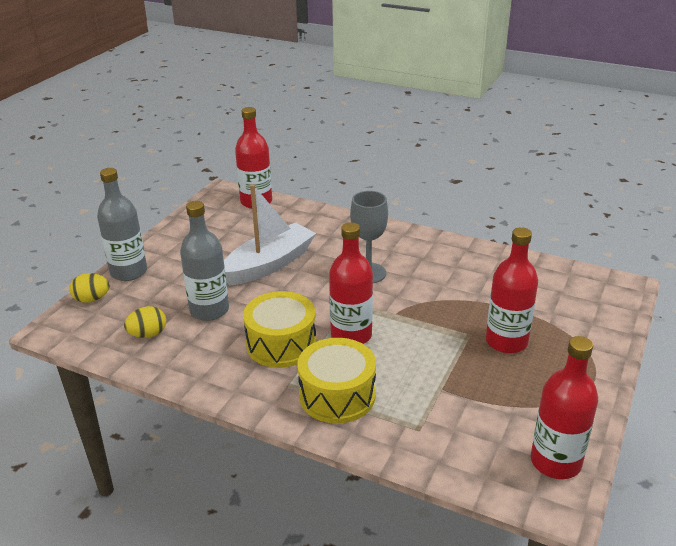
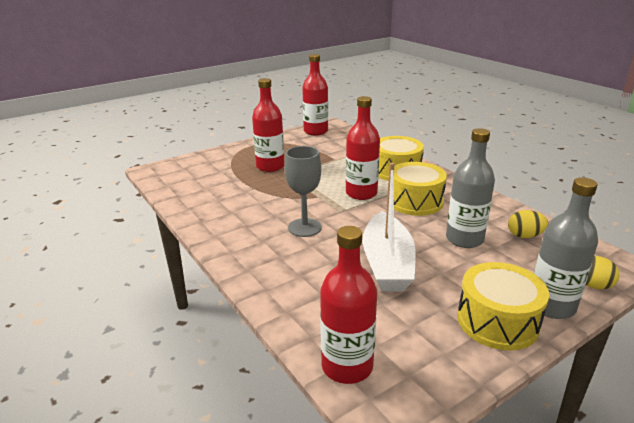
camera: 150 degrees left, 5 degrees down
(169, 250) = (497, 321): none -> yellow drum
(269, 264) = (387, 264): white boat -> white boat turned 75 degrees counterclockwise

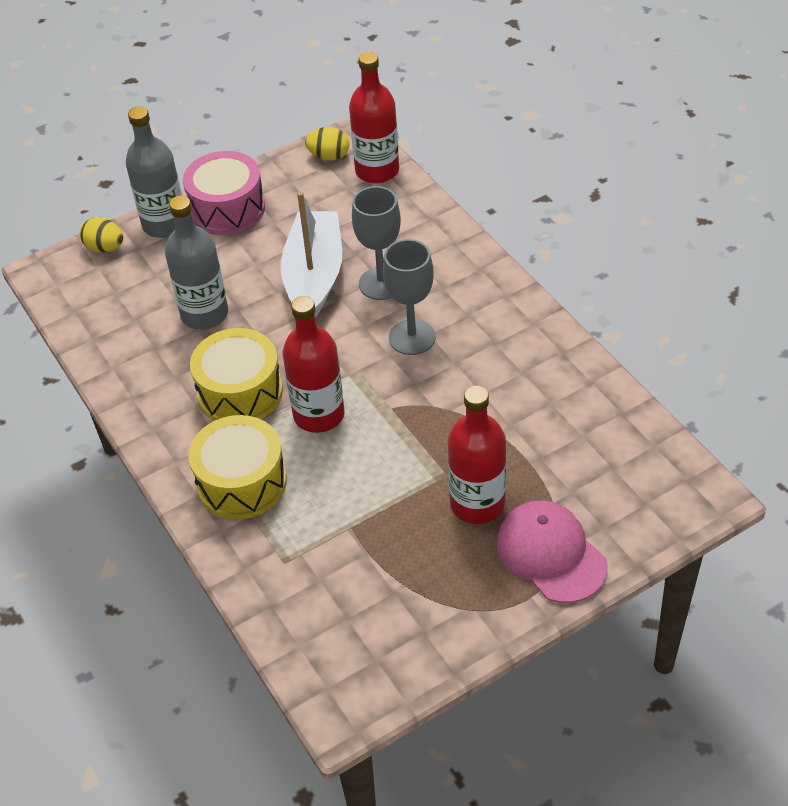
camera: 175 degrees left, 20 degrees up
(238, 155) = (550, 554): none -> pink cap
(315, 131) = (382, 668): red bottle -> none
(330, 259) = (381, 283): none -> grey goblet
(497, 321) = (227, 209): yellow drum -> pink drum
(524, 236) = (124, 319): yellow egg -> yellow egg (329, 156)

